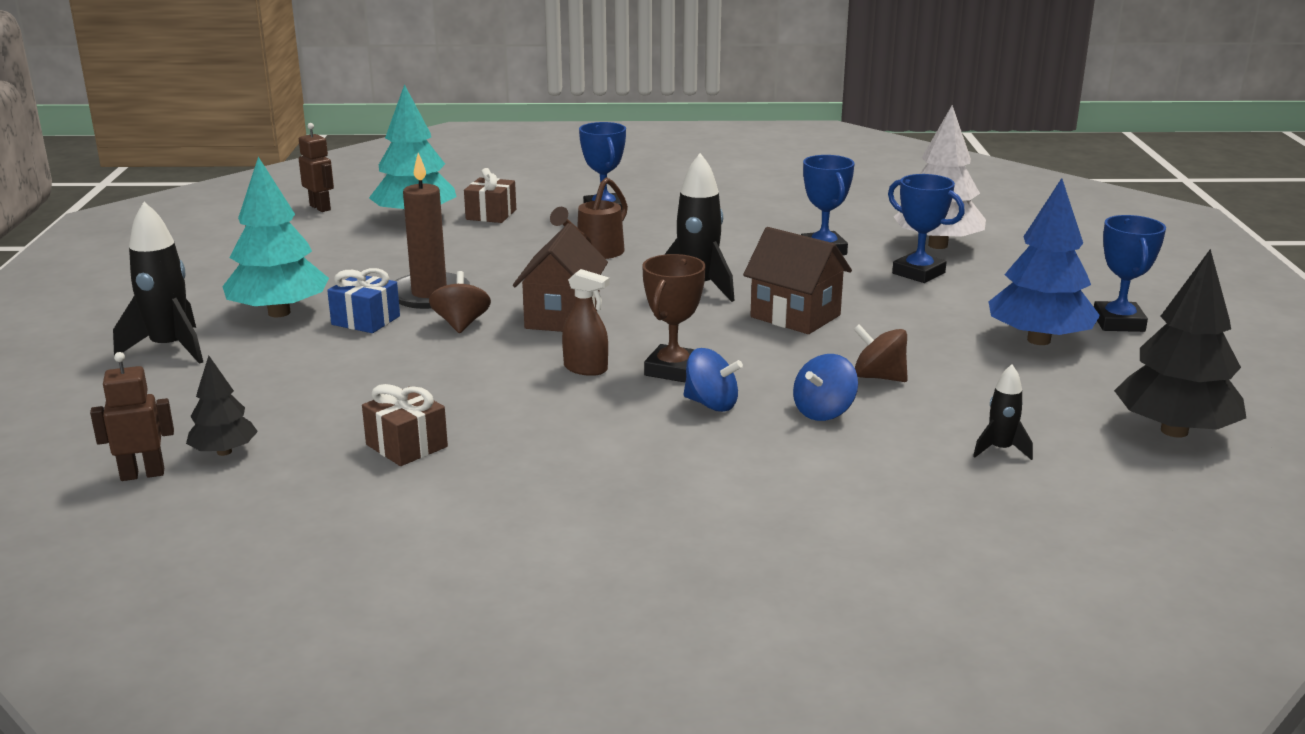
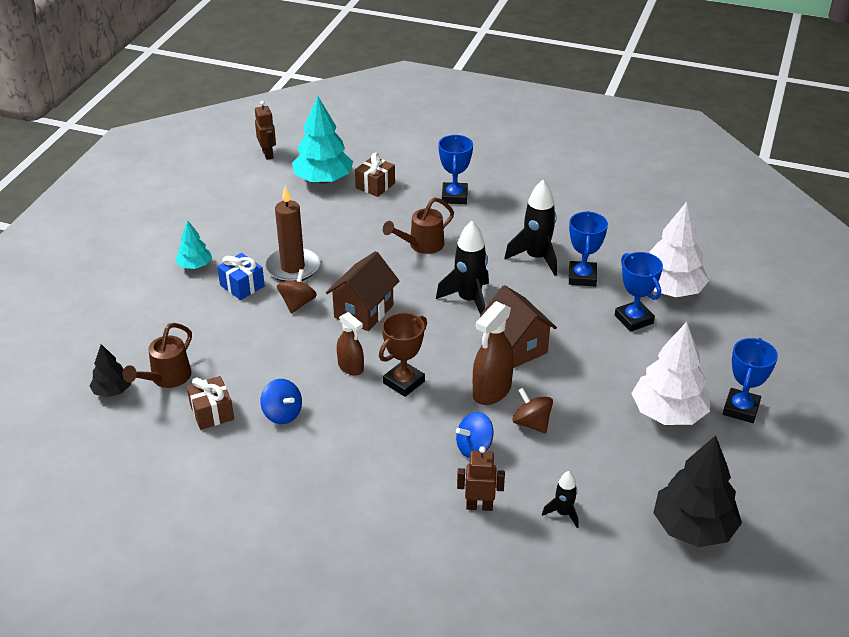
camera: 20 degrees right, 15 degrees up
(142, 474) = (63, 399): brown robot -> brown robot (479, 506)
(170, 348) = (119, 287): black rocket -> black rocket (536, 258)
(279, 313) = (195, 265): turquoise tree -> turquoise tree, size x0.54
(308, 424) = (166, 378): none -> brown watering can
(711, 404) = (408, 422): blue spinning top -> blue spinning top (282, 414)
(799, 358) = (491, 391): none -> brown spray bottle
(1038, 340) = (668, 413): blue tree -> white tree

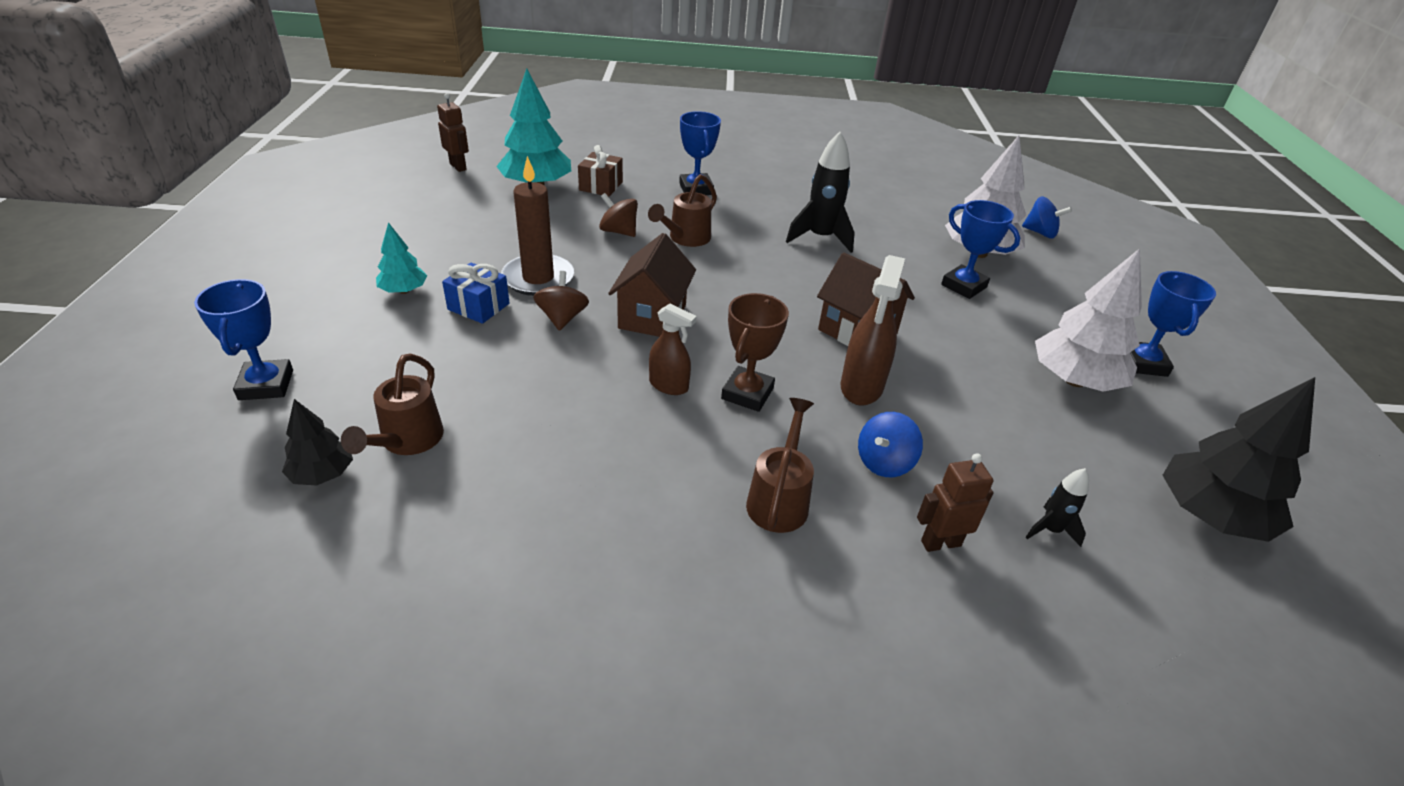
camera: 20 degrees left, 0 degrees up
(212, 412) = (495, 479): brown gift -> none
(282, 414) = (602, 463): blue spinning top -> blue spinning top (1040, 233)
(387, 458) = (779, 499): none -> brown watering can
(469, 300) = (772, 288): black rocket -> none
(531, 423) = (933, 418): brown spinning top -> brown spinning top (618, 231)
(582, 277) = (881, 251): blue trophy -> blue trophy (266, 385)

